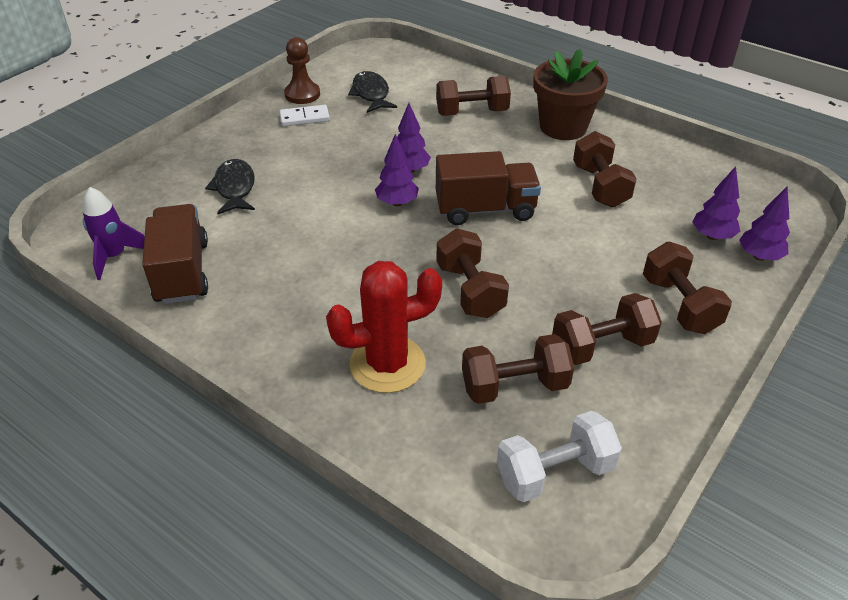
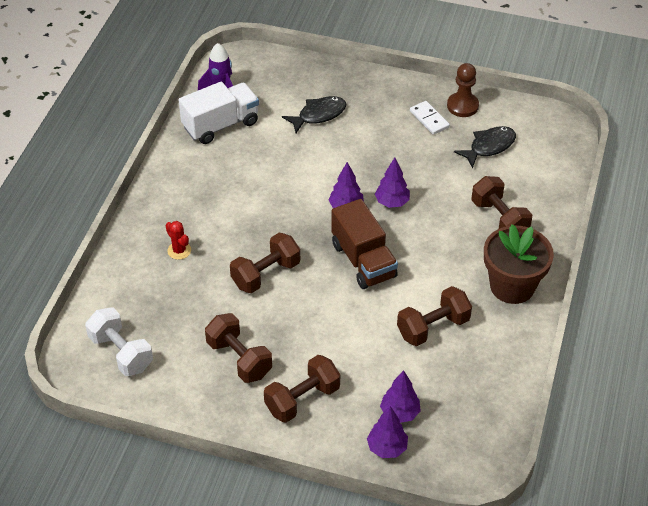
camera: 70 degrees right, 5 degrees up
(182, 272) = (221, 125): brown truck -> white truck
(387, 364) = (179, 250): red cactus -> red cactus, size x0.47
(514, 386) = (184, 318): brown dumbbell -> none

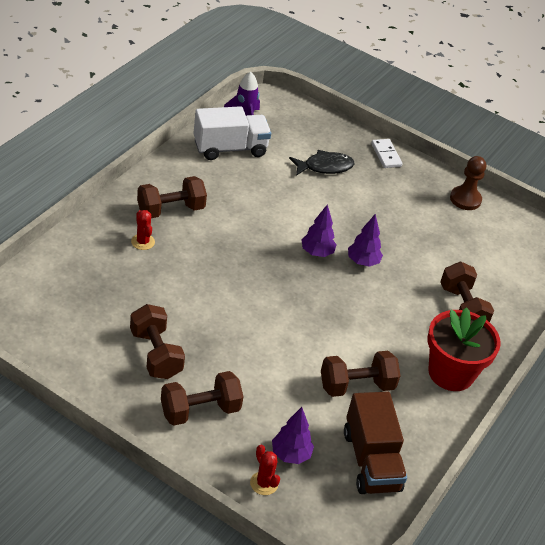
camera: 10 degrees right, 5 degrees down
(121, 353) = (47, 313): white dumbbell -> none
(266, 274) = (215, 287): brown dumbbell -> brown dumbbell (170, 210)
(363, 261) = (313, 304): brown truck -> brown truck (371, 461)
(387, 448) = (264, 483): purple tree -> red cactus
(429, 119) = (428, 201): white domino -> white domino (386, 155)
(489, 147) = (477, 242): black fish -> none
(512, 286) = (451, 373): brown flower pot -> red flower pot

